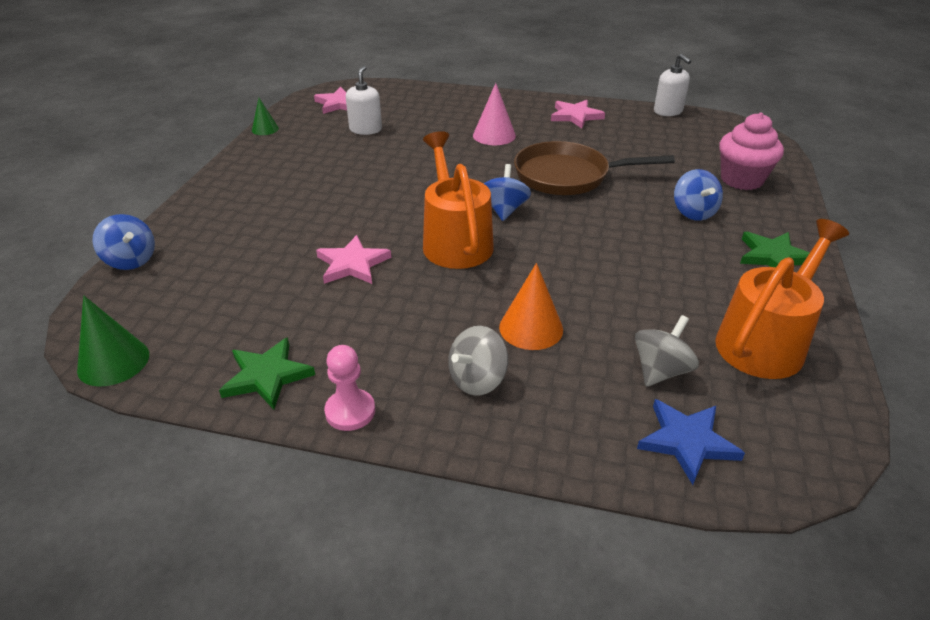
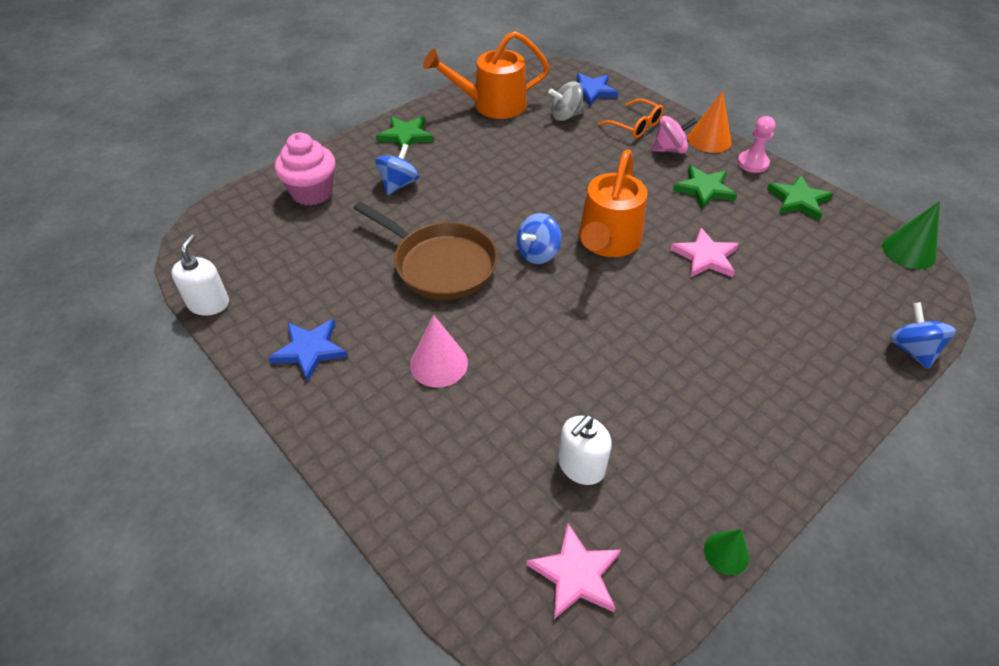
camera: 145 degrees left, 10 degrees up
(395, 338) = (704, 189): none -> green star
(477, 380) = (669, 149): grey spinning top -> pink spinning top
(531, 328) = (613, 161): orange cone -> orange cone (709, 140)
(556, 401) = (636, 126): none -> orange glasses
(575, 116) = (310, 350): pink star -> blue star

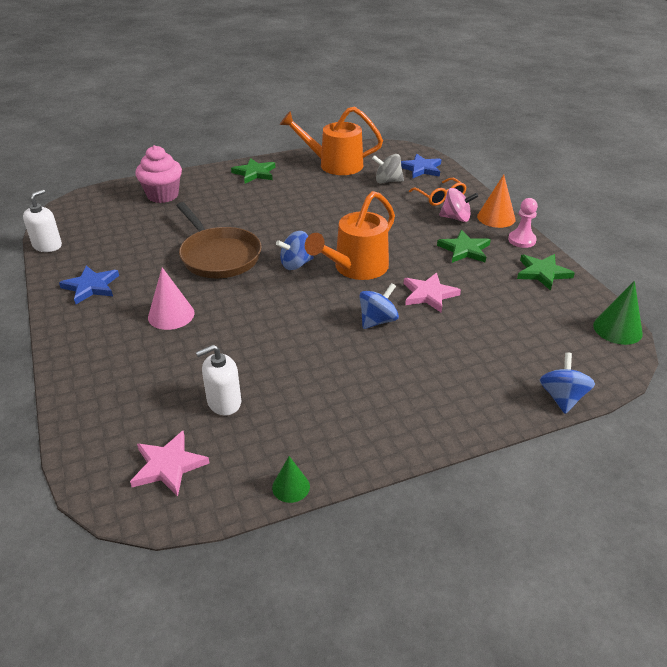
camera: 20 degrees right, 10 degrees down
(399, 184) = (227, 201): blue spinning top -> blue spinning top (377, 321)

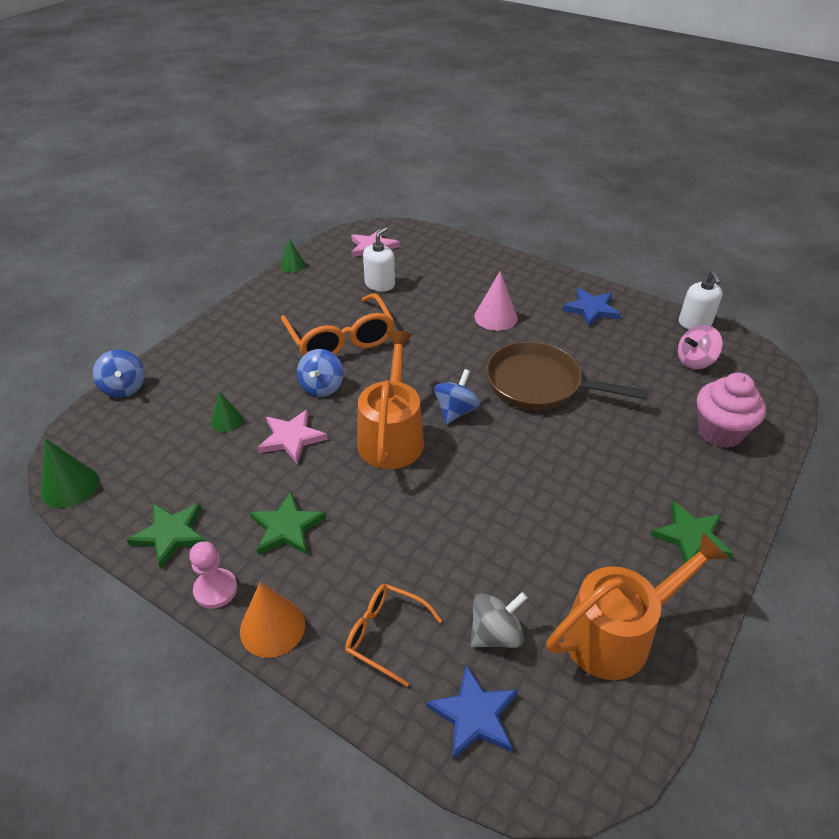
camera: 145 degrees right, 5 degrees up
(324, 356) = (341, 339): none -> orange glasses
(456, 218) = (331, 591): pink spinning top -> pink spinning top (695, 361)
(474, 327) = (226, 420): none -> green cone

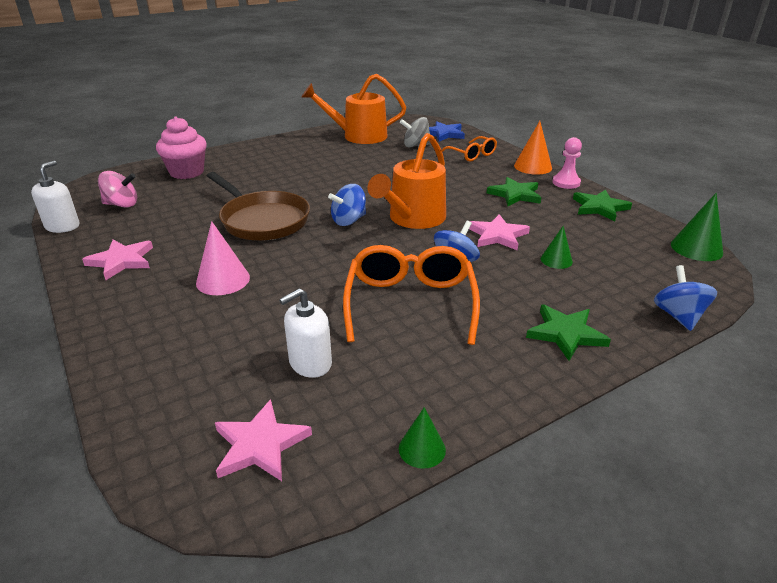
camera: 155 degrees left, 10 degrees down
(591, 309) = (122, 261): blue star -> pink star
(691, 537) = (280, 148): green star -> green star (565, 334)

